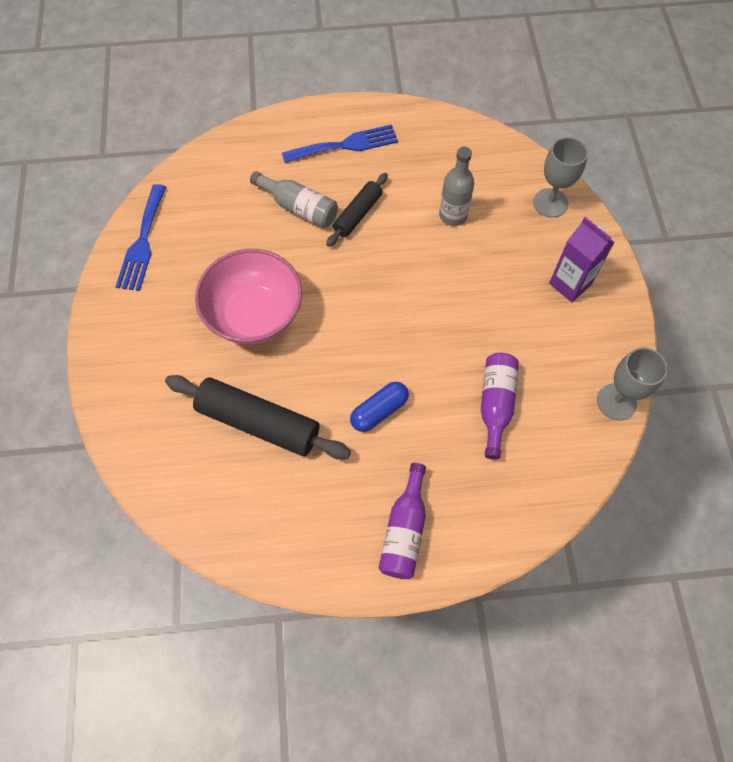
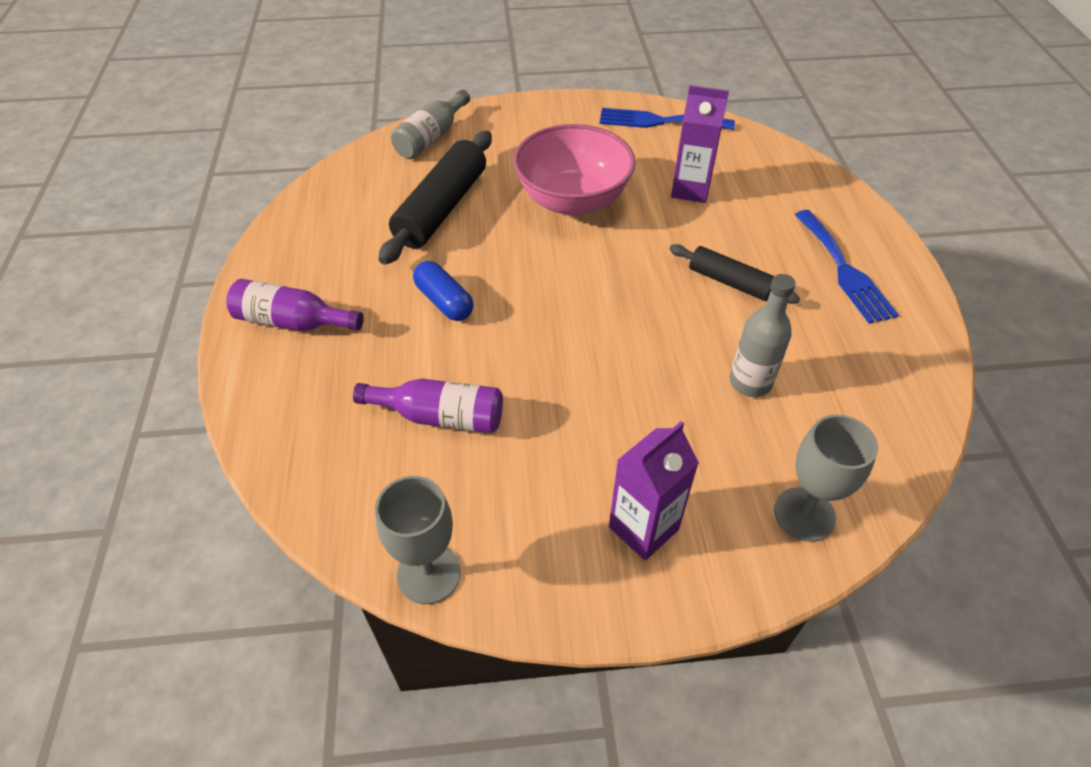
camera: 90 degrees right, 15 degrees down
(246, 228) = (690, 190): none -> purple carton
(299, 208) = (729, 230): grey bottle -> grey bottle (431, 137)

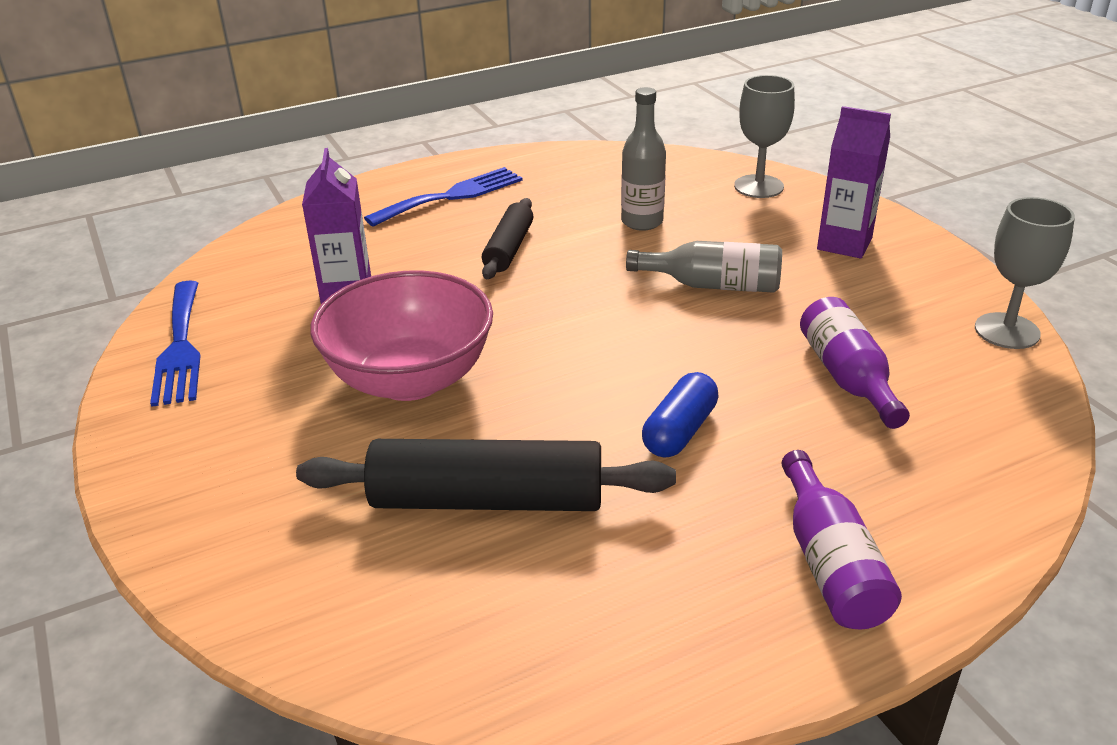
camera: 110 degrees left, 15 degrees down
(431, 137) = (280, 586): grey bottle -> grey bottle (712, 285)

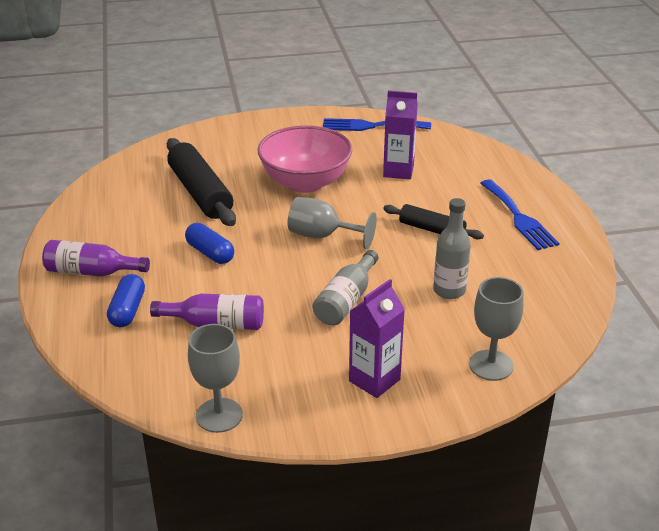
camera: 105 degrees right, 0 degrees up
(487, 499) = (200, 193): black rolling pin -> black rolling pin turned 45 degrees counterclockwise
(570, 331) = (322, 236): none -> grey goblet
(893, 476) = (127, 310): none -> blue capsule

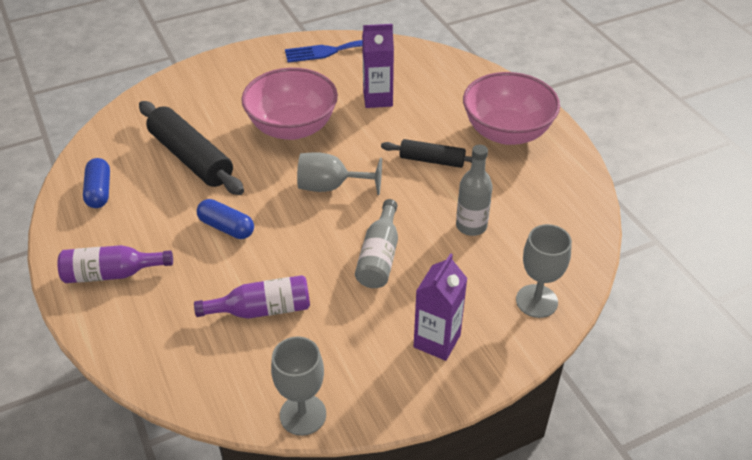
camera: 15 degrees left, 10 degrees up
(127, 310) = (166, 312): blue capsule -> blue capsule (99, 191)
(519, 218) = (506, 132): blue fork -> pink bowl

